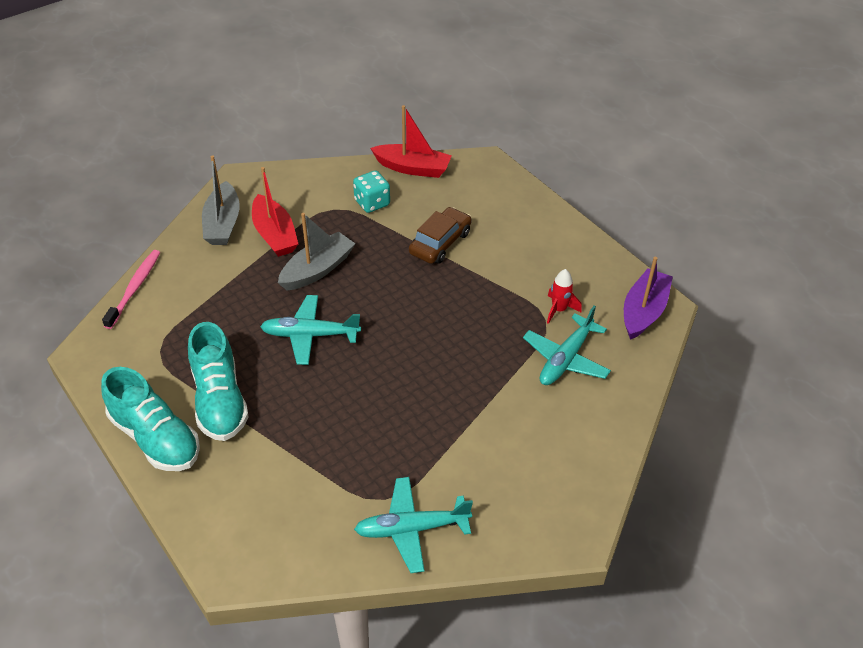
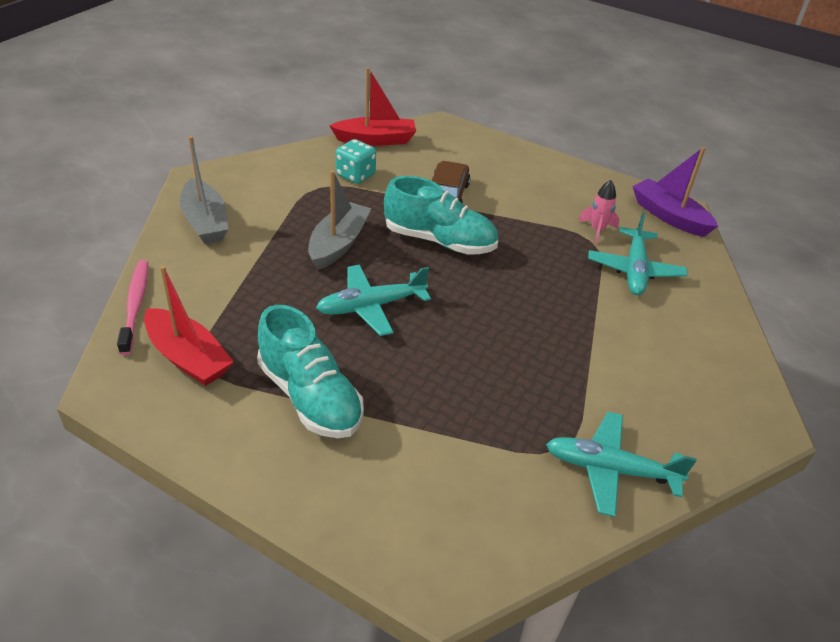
camera: 25 degrees left, 5 degrees down
(155, 438) = (256, 459): turquoise shoe -> turquoise shoe (439, 241)
(274, 235) = (271, 221): red boat -> red boat (188, 357)
(411, 529) = (610, 470): turquoise plane -> turquoise plane turned 45 degrees clockwise
(559, 310) = (597, 230): red rocket -> pink rocket
(643, 311) = (669, 216): purple boat -> purple boat turned 45 degrees counterclockwise

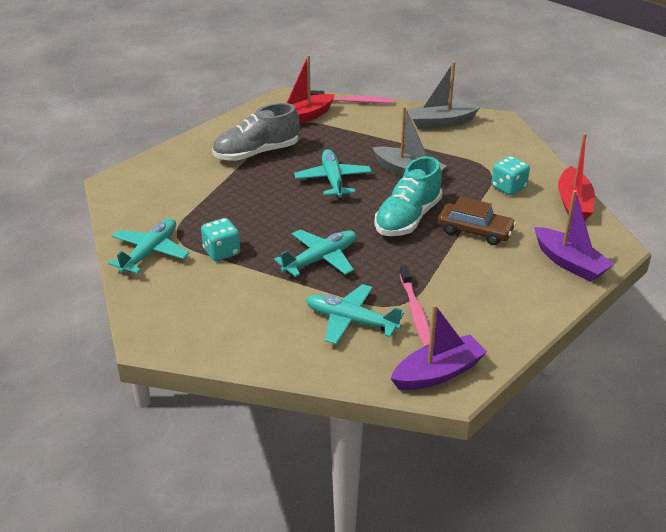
camera: 105 degrees right, 5 degrees down
(310, 397) = (256, 153): turquoise shoe -> grey shoe
(477, 147) = (569, 263): none -> purple boat
(545, 301) = (320, 259): none -> turquoise plane
(573, 391) = (221, 252): none -> turquoise dice
(597, 230) = (416, 312): pink rocket -> pink toothbrush

